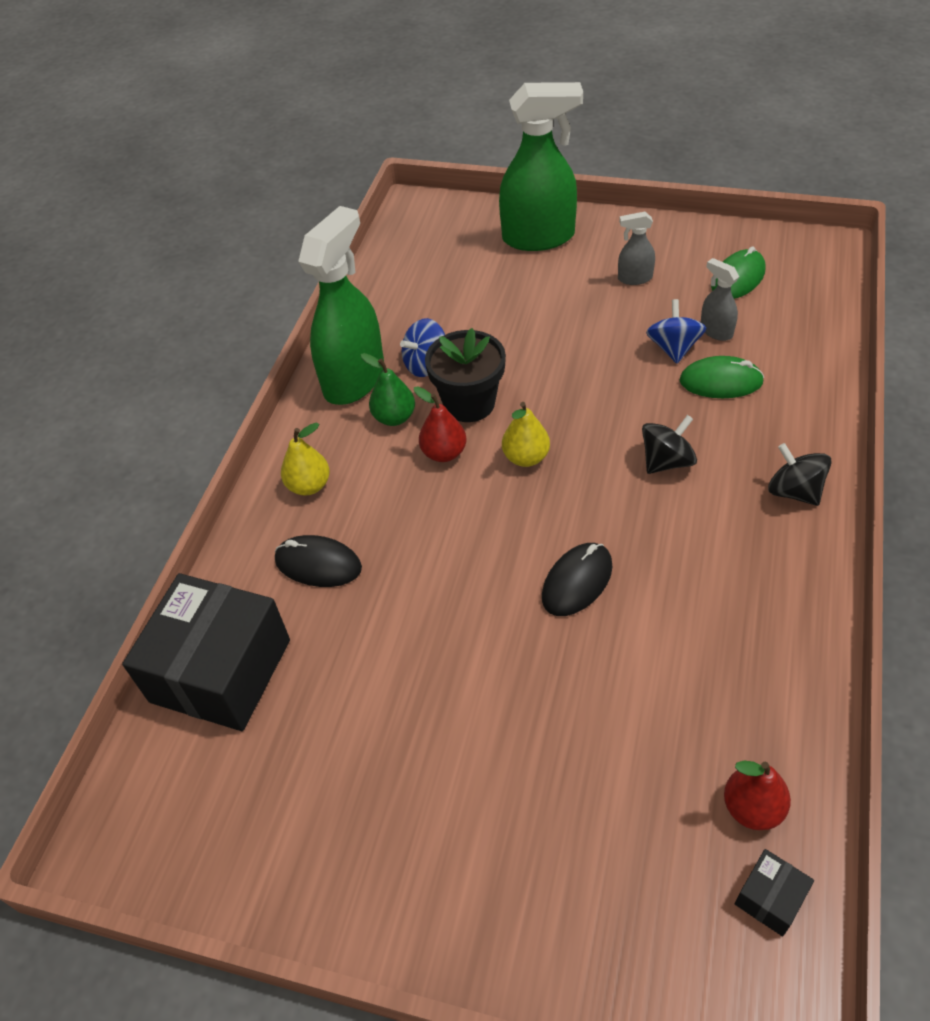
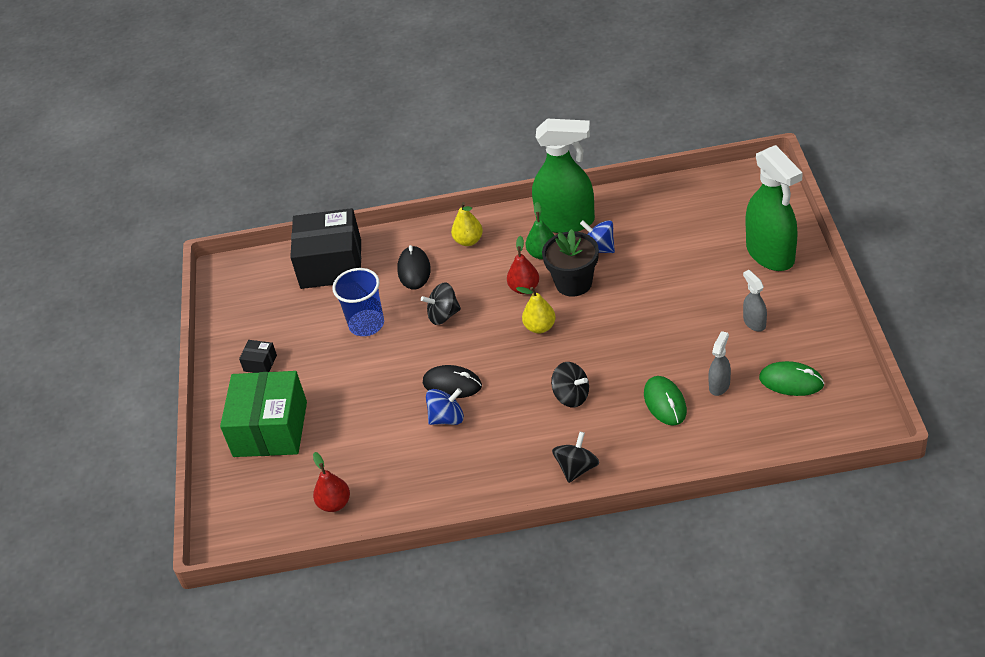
camera: 70 degrees right, 5 degrees down
(389, 656) = (366, 324): none -> blue cup
(434, 554) = (443, 315): none -> black spinning top
(541, 868) = (270, 429): none -> green box
(673, 348) = (686, 367): blue spinning top -> blue spinning top (447, 418)
(770, 898) = (286, 523): black box -> black box (260, 363)

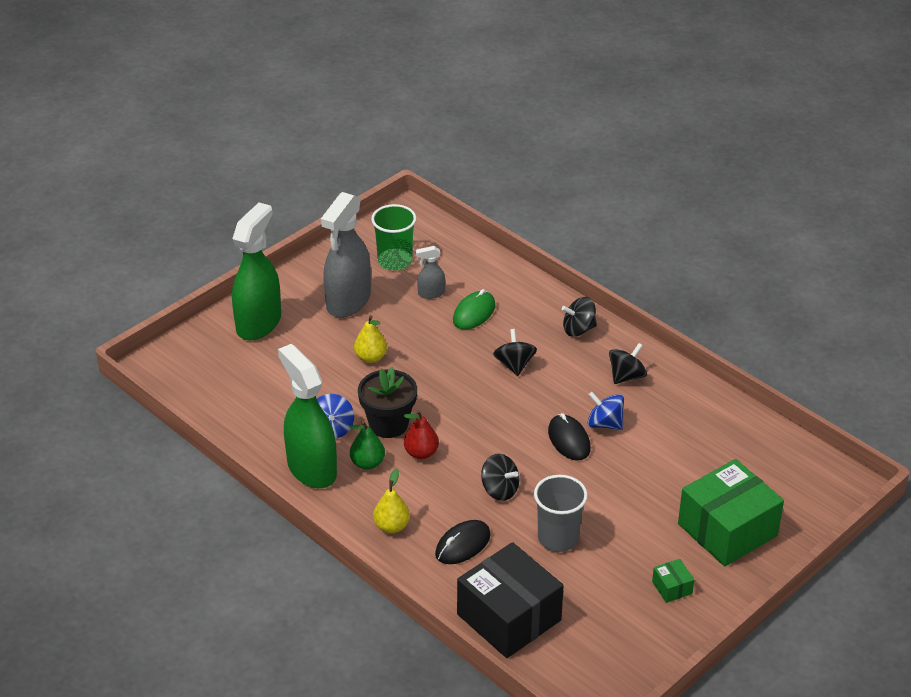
camera: 135 degrees left, 5 degrees down
(260, 363) = (672, 588): black box -> green box
(334, 503) = (746, 442): red pear -> none
(366, 324) = (558, 538): blue cup -> grey cup
(486, 467) = (626, 376): none -> black spinning top
(540, 327) = (458, 419): yellow pear -> yellow pear (371, 357)
(754, 322) = (348, 301): grey spray bottle -> grey spray bottle, size x2.20
(791, 381) = (395, 261): green mouse -> green cup

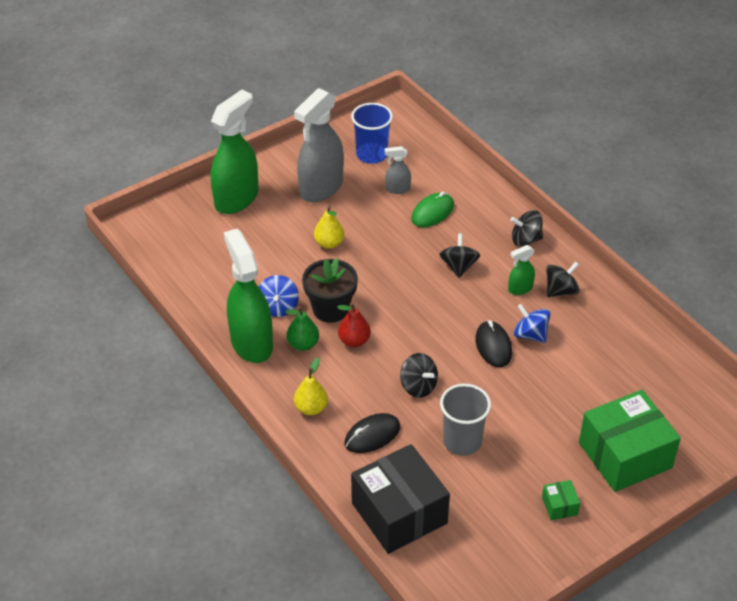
camera: 10 degrees right, 5 degrees up
(395, 261) = (371, 154): green cup -> blue cup
(584, 379) = (520, 289): none -> green spray bottle

